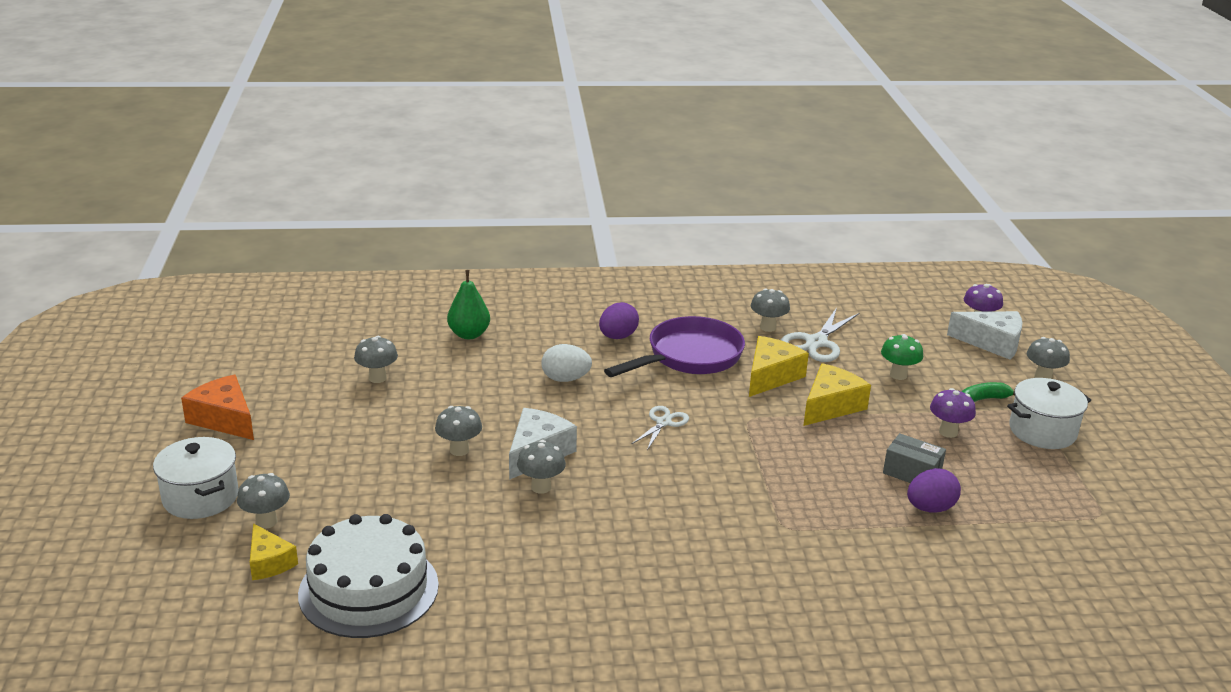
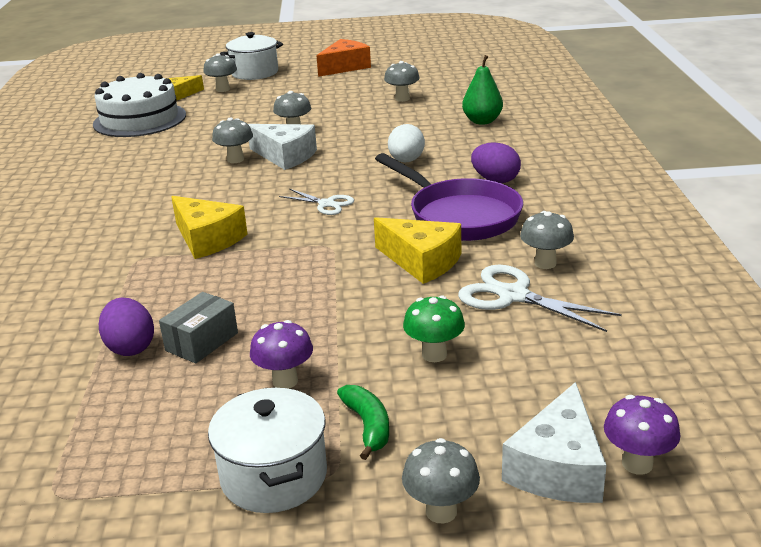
camera: 95 degrees right, 0 degrees up
(831, 406) = (354, 297): yellow cheese -> yellow cheese (207, 239)

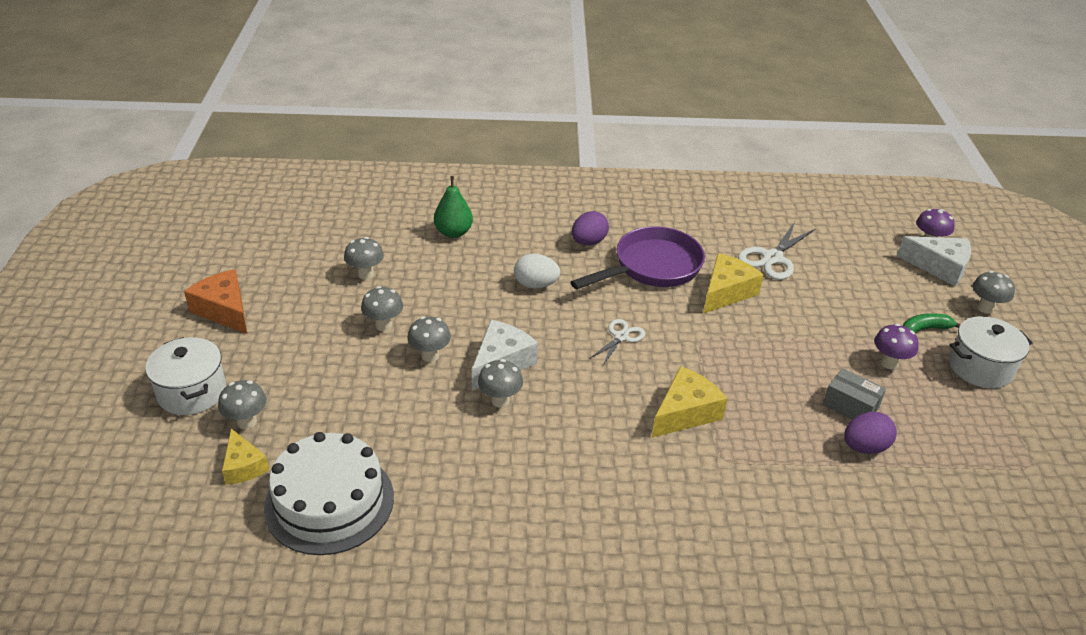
camera: 90 degrees left, 10 degrees up
(434, 354) = (846, 297): green mushroom -> none
(545, 263) = (728, 239): grey mushroom -> grey mushroom (384, 325)

